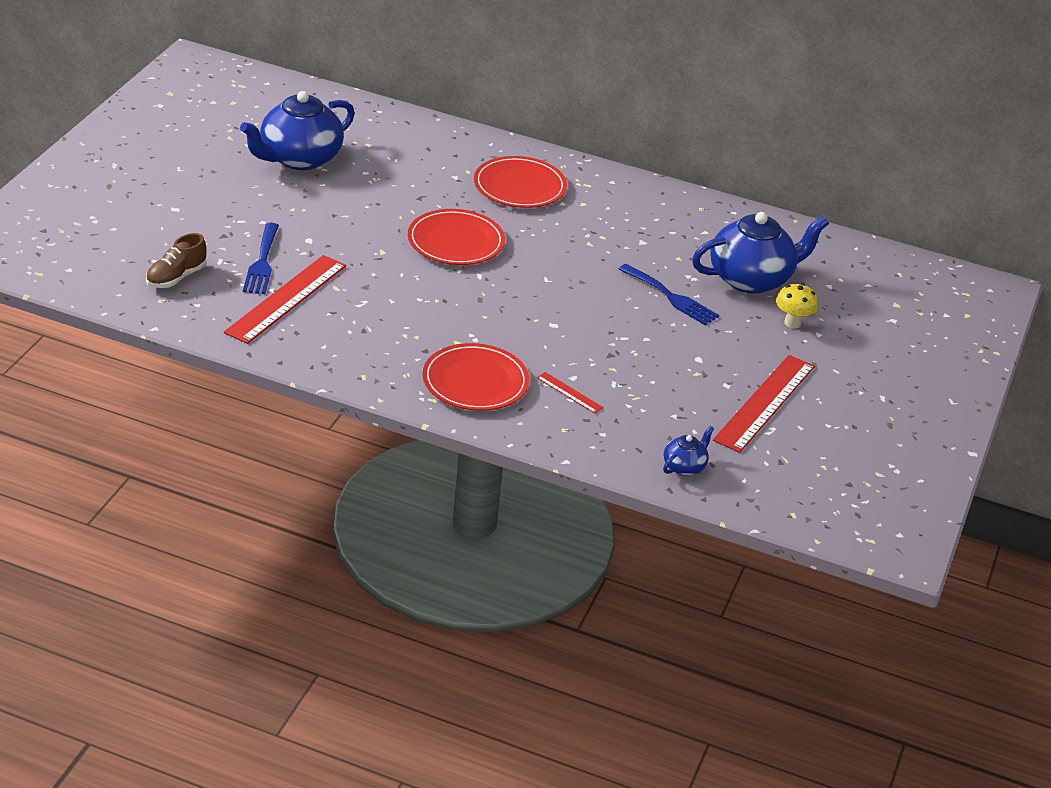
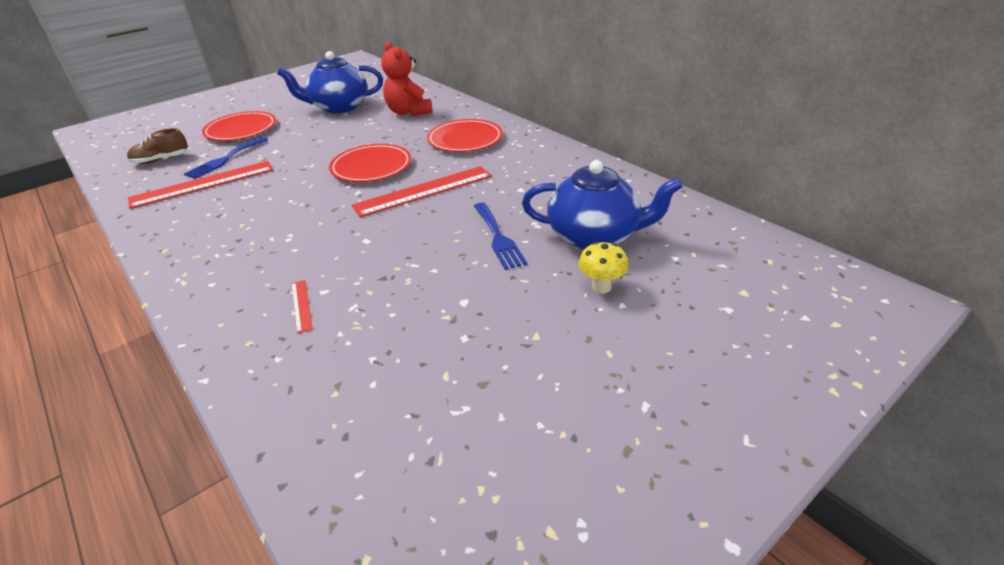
camera: 35 degrees right, 0 degrees up
(404, 154) = (409, 112): none -> red teddy bear
(475, 381) = (238, 275): red plate -> red plate (241, 129)
(684, 466) = (311, 428): blue teapot -> none
(765, 403) = (486, 371): red ruler -> red ruler (424, 191)

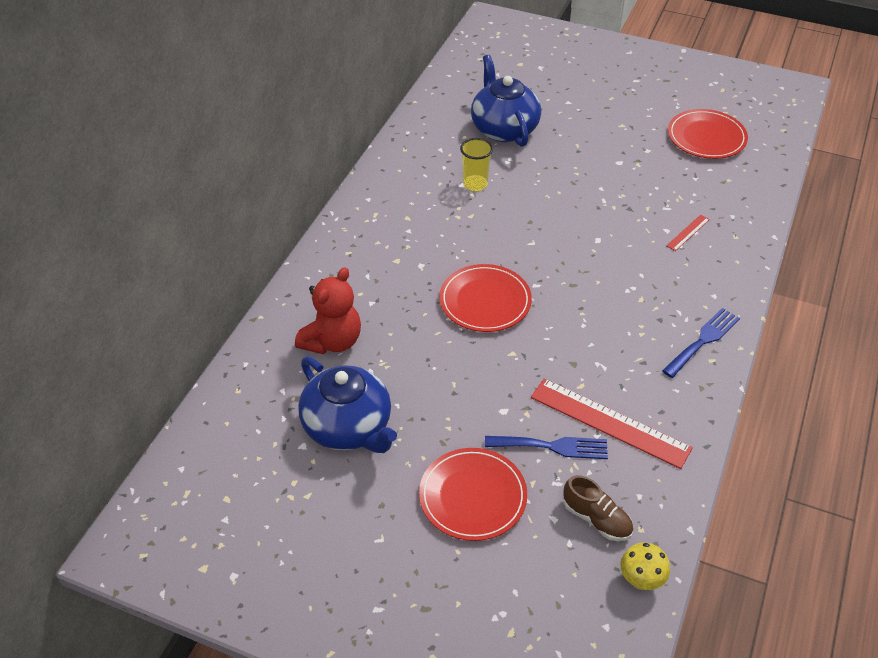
camera: 120 degrees left, 10 degrees up
(424, 191) = (504, 241): red ruler -> none
(465, 139) = (384, 257): red plate -> red plate (706, 137)
(498, 238) = (540, 172): blue fork -> blue fork (703, 340)
(514, 196) = (475, 184): none -> yellow cup
(601, 287) = (558, 113): yellow mushroom -> yellow mushroom (641, 581)

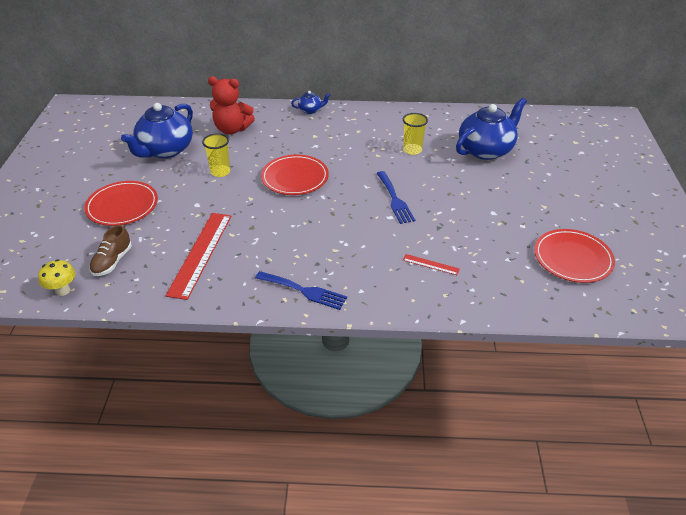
camera: 70 degrees right, 5 degrees down
(329, 249) = (310, 110): none -> blue teapot
(437, 373) = (220, 172): none -> yellow cup
(552, 446) = (171, 231): blue fork -> blue fork (395, 200)

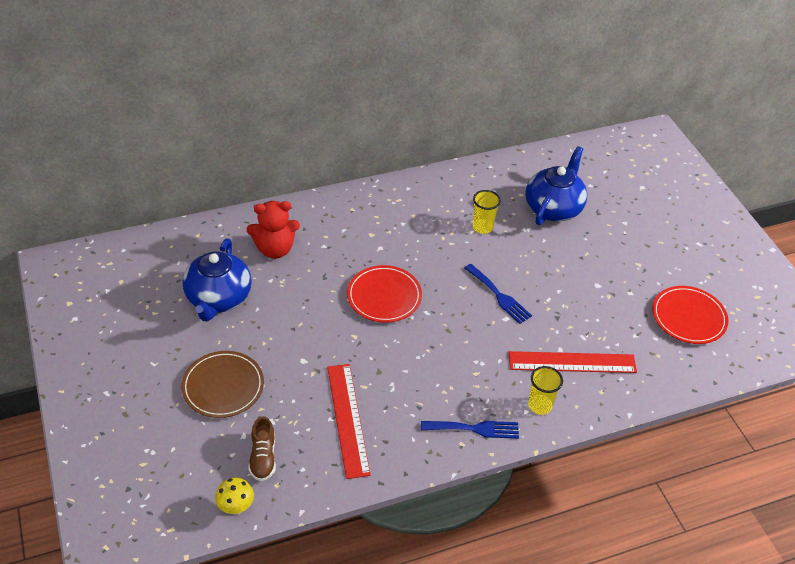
camera: 25 degrees left, 5 degrees up
(122, 206) = (223, 386): red plate -> brown plate
(220, 172) = (300, 311): yellow cup -> yellow cup (540, 405)
(310, 110) = (345, 199): blue teapot -> none
(431, 264) = (572, 362): red ruler -> red ruler, size x2.25

